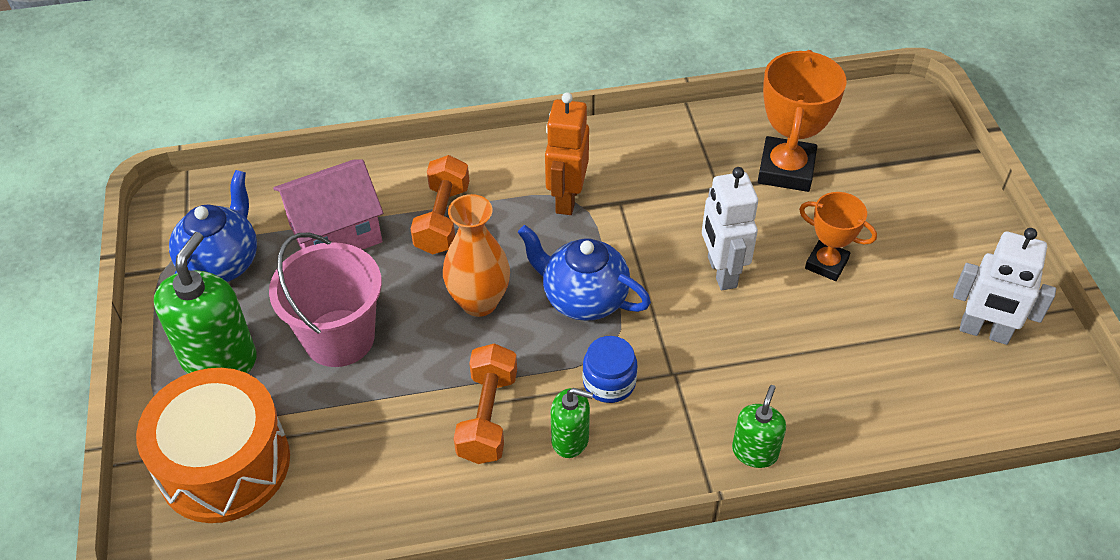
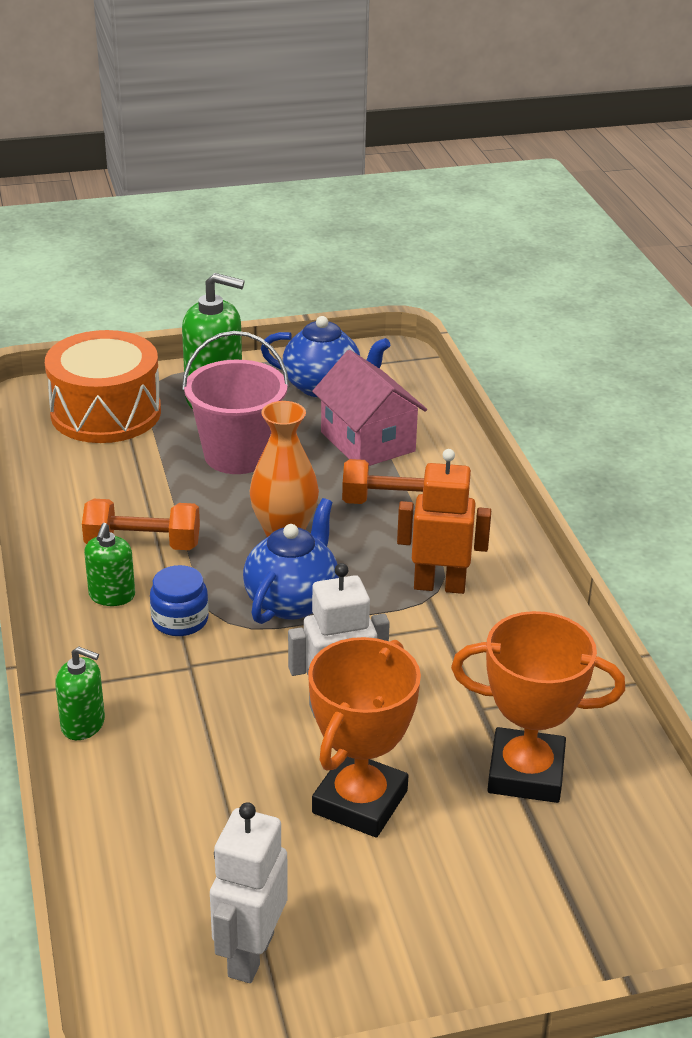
camera: 85 degrees right, 15 degrees down
(826, 264) = (360, 802): orange trophy -> orange trophy, size x1.64

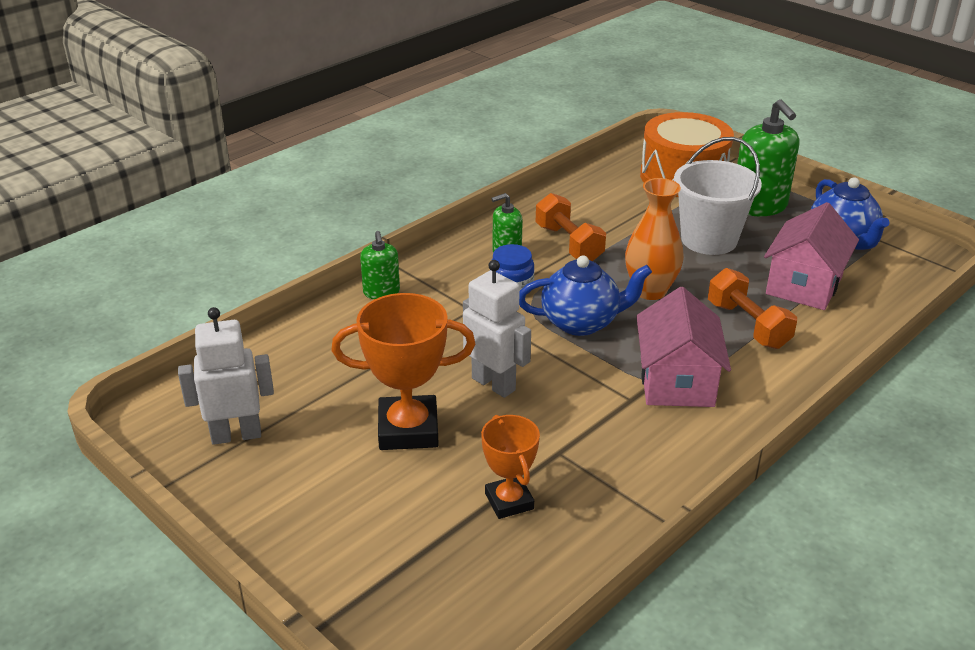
camera: 60 degrees right, 0 degrees up
(237, 455) = (709, 240): pink bucket -> white bucket
(439, 585) = (677, 381): orange robot -> pink house
(526, 773) = (509, 501): orange trophy -> orange trophy, size x0.61

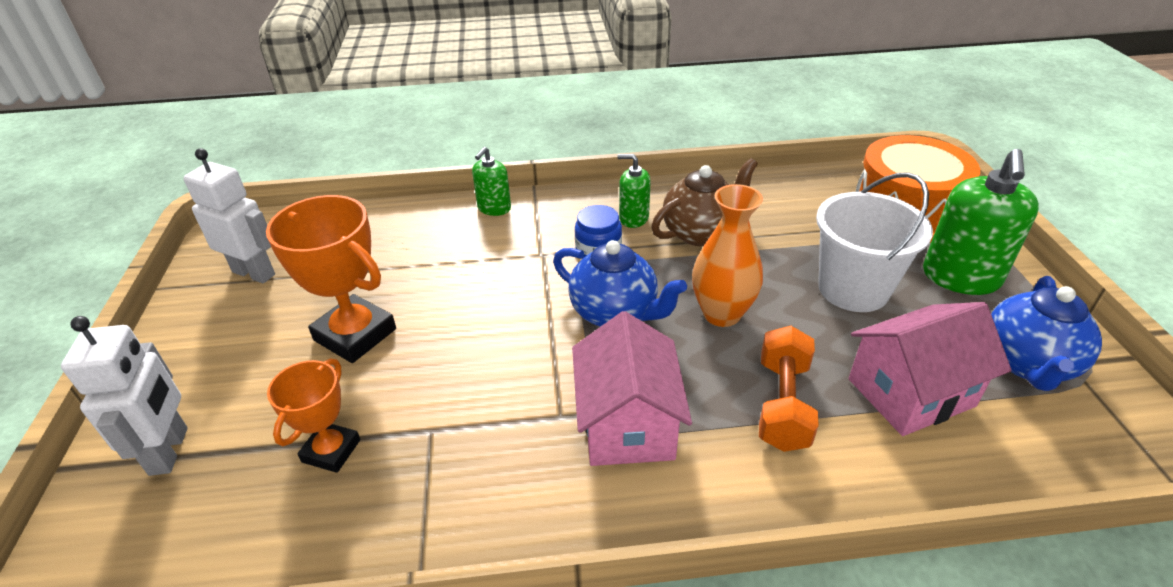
camera: 40 degrees right, 5 degrees up
(494, 384) = (468, 331): white robot -> white robot (170, 451)
(569, 244) = (701, 232): orange dumbbell -> brown teapot
(677, 381) = (628, 424): pink house -> pink house turned 45 degrees counterclockwise

